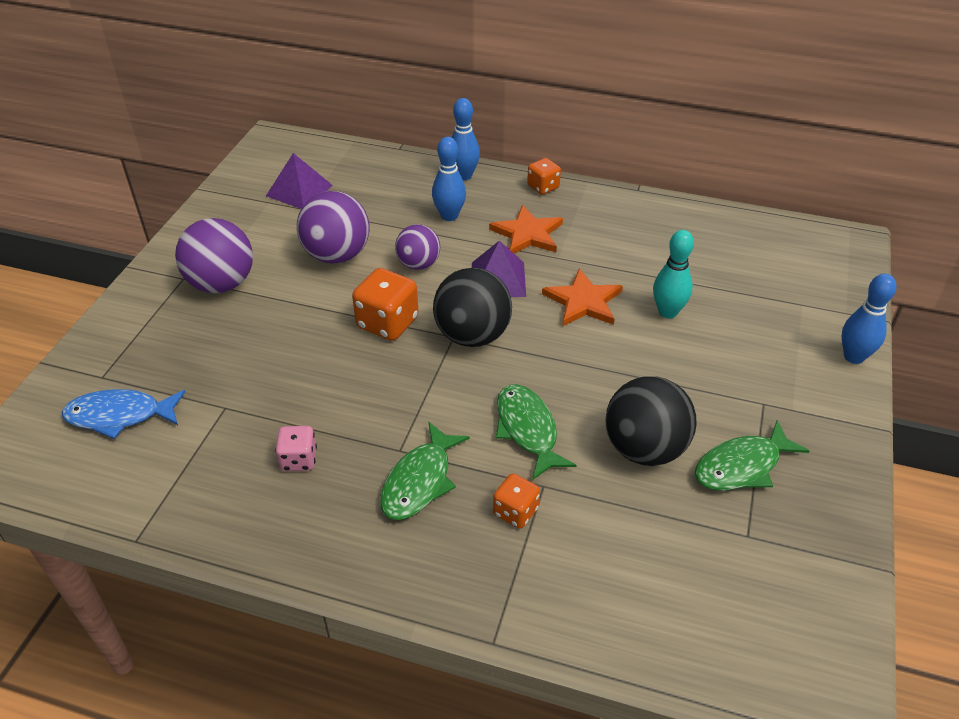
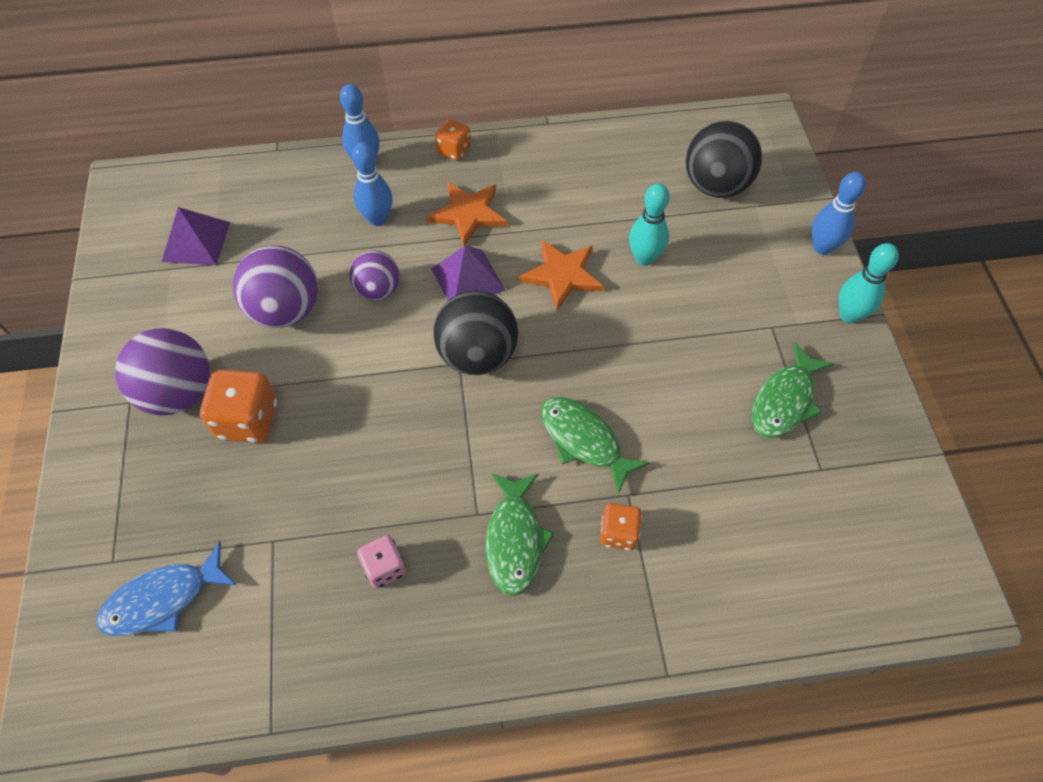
camera: 25 degrees left, 15 degrees up
(387, 323) = (385, 373): orange dice -> orange dice (248, 420)
(644, 449) = (696, 417): black ball -> black ball (715, 186)
(851, 420) = (849, 315): none -> turquoise bowling pin

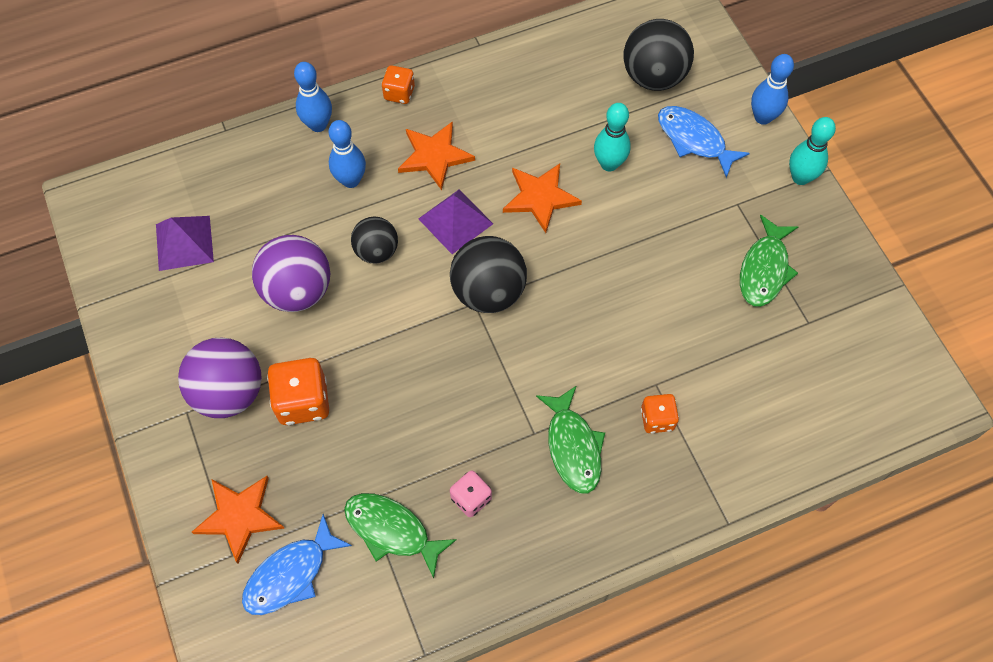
camera: 15 degrees left, 5 degrees up
(136, 522) = (239, 516): none -> orange star
(378, 290) = (376, 251): purple ball -> black ball
(584, 440) = (605, 346): green fish -> green fish (392, 530)
(742, 254) = (694, 140): none -> blue fish

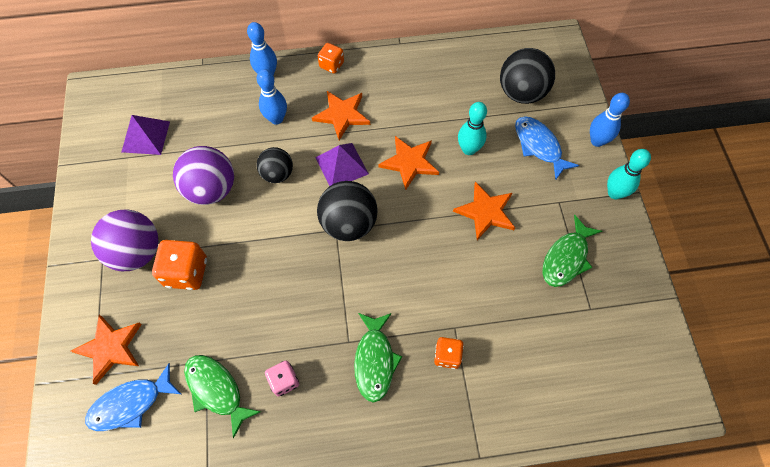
camera: 15 degrees right, 0 degrees up
(652, 237) = (486, 212): none -> orange star

